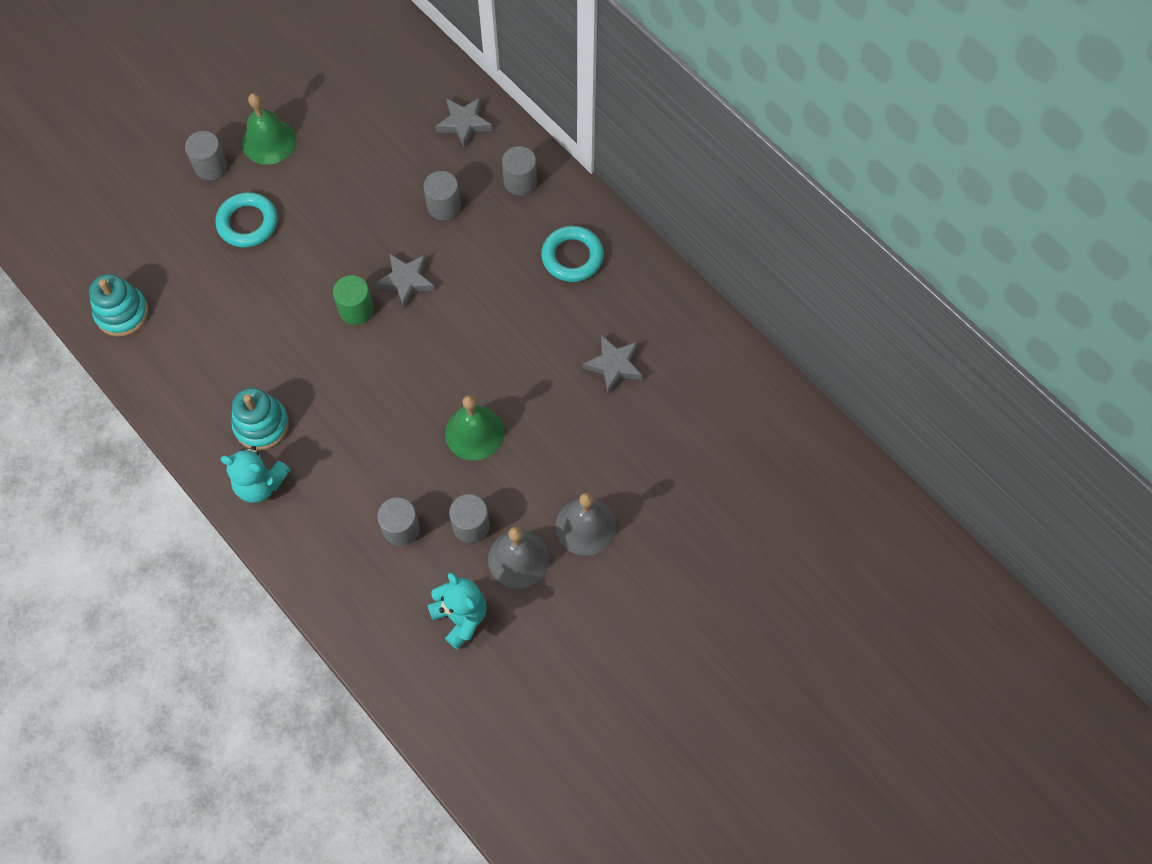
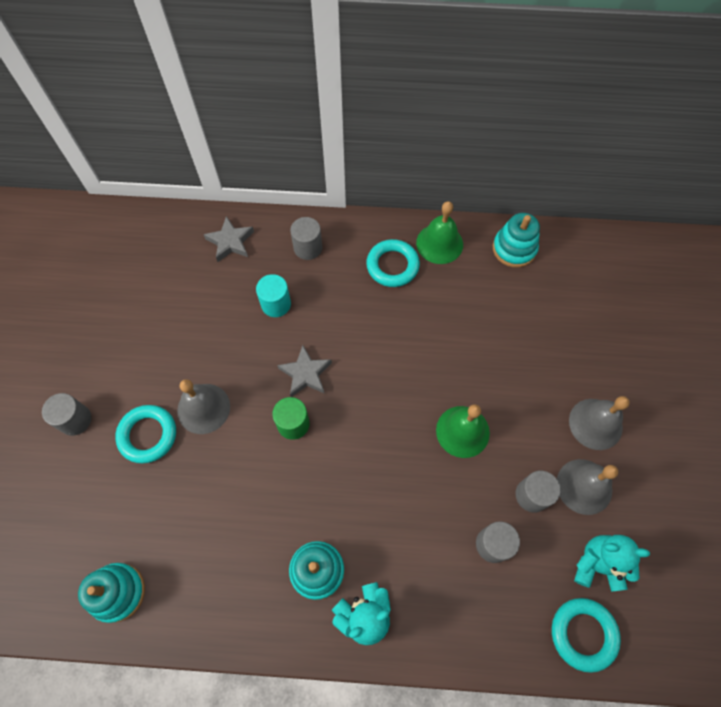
camera: 45 degrees left, 0 degrees up
(269, 141) = (102, 365): green bell -> green bell (439, 243)
(305, 239) = (203, 408): none -> grey bell
(393, 647) = (583, 634): none -> turquoise ring
(444, 206) = (276, 304): grey cylinder -> turquoise cylinder
(614, 365) = (493, 308): grey star -> none
(694, 334) = (514, 249): none -> turquoise stacking toy

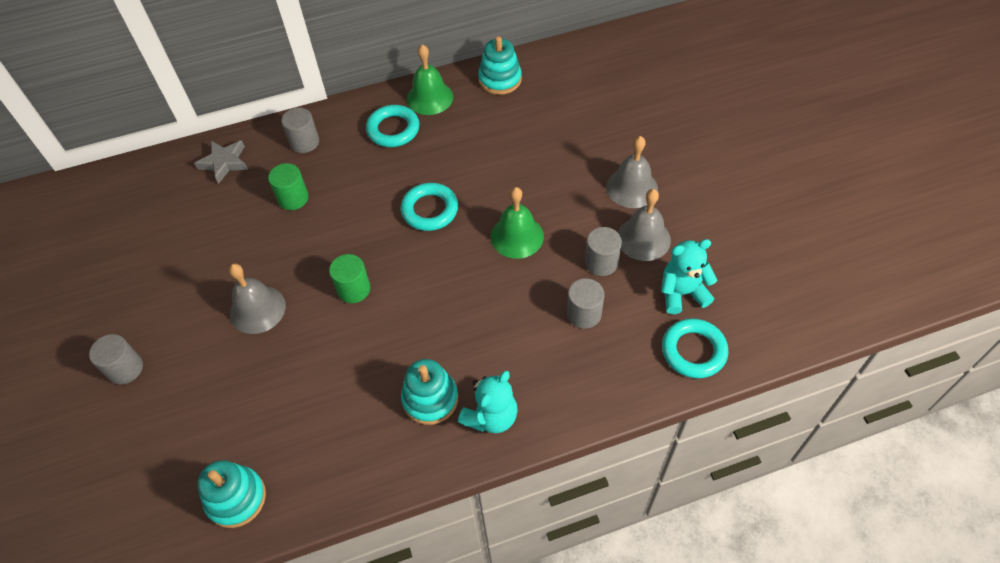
camera: 20 degrees left, 10 degrees down
(148, 435) = (209, 353): turquoise ring -> turquoise ring (430, 210)
(276, 304) = (293, 198): turquoise cylinder -> green cylinder
(305, 373) = (348, 244): grey star -> none

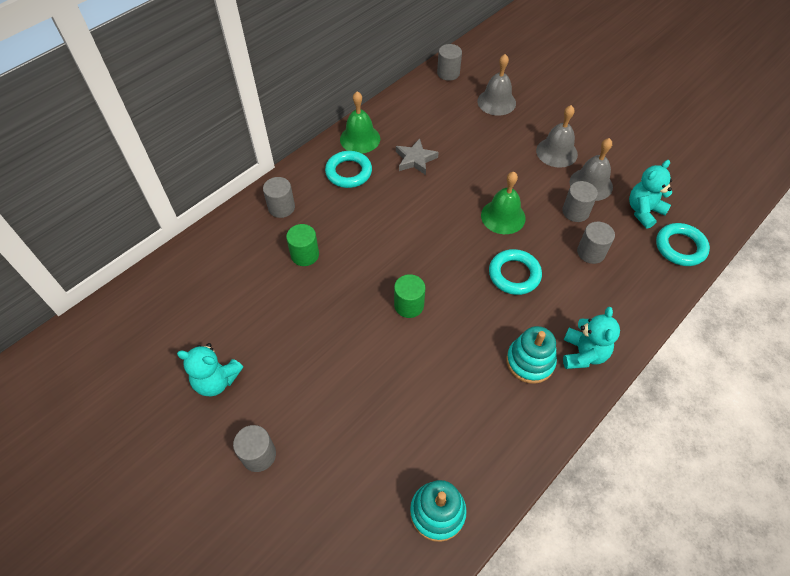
camera: 30 degrees left, 0 degrees up
(137, 285) = (216, 380): none -> turquoise teddy bear
(224, 163) = (222, 249): grey star -> grey star (415, 159)
(257, 309) = (341, 354): grey bell -> grey bell (496, 102)
(430, 210) = (423, 222): turquoise ring -> turquoise ring (514, 274)
(500, 79) = (404, 108): turquoise stacking toy -> none
(576, 56) = (448, 73): none -> grey cylinder

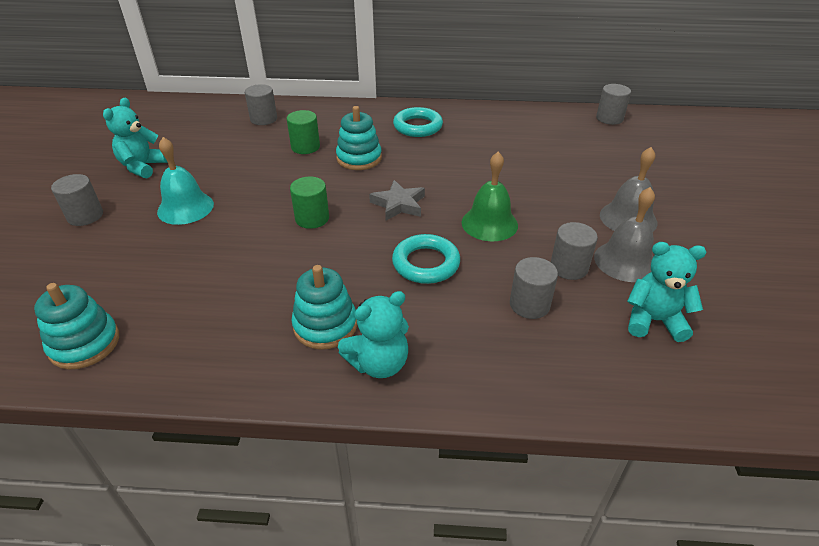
camera: 50 degrees right, 15 degrees down
(216, 380) = (143, 167): turquoise teddy bear -> turquoise teddy bear turned 45 degrees clockwise
(281, 207) = (339, 117): grey cylinder -> grey cylinder (263, 119)
(316, 377) = (185, 208): none -> turquoise bell
(357, 233) = (359, 158): none -> turquoise stacking toy
(360, 139) = (461, 115): green bell -> none
(415, 159) = (481, 148): grey star -> grey star (398, 204)
(496, 102) = (625, 156): grey bell -> none
(680, 247) = (649, 380): turquoise ring -> none

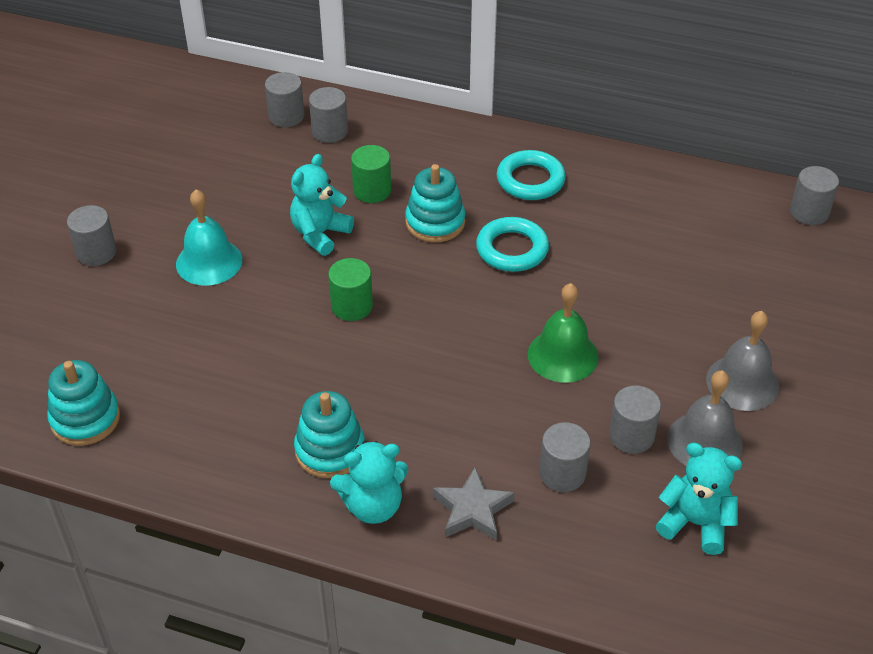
camera: 15 degrees right, 5 degrees up
(143, 167) = (168, 188): turquoise teddy bear -> turquoise teddy bear (320, 234)
(229, 115) = (286, 116): none -> grey cylinder
(398, 204) = (461, 305): grey star -> grey star (472, 509)
(426, 263) = (465, 396): turquoise ring -> turquoise ring (512, 249)

